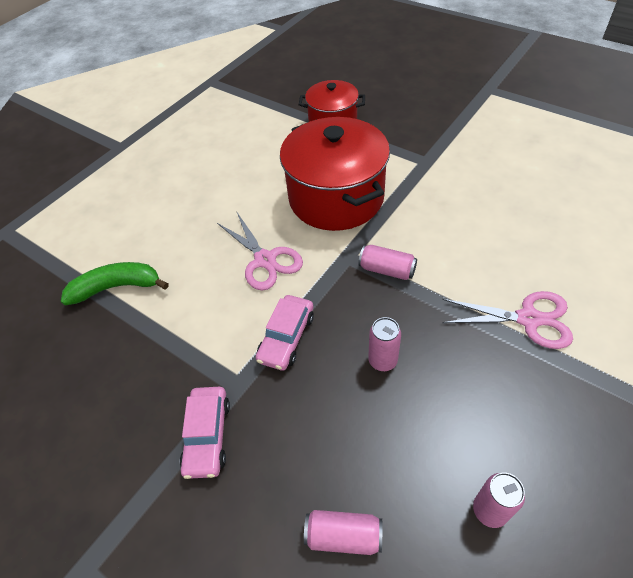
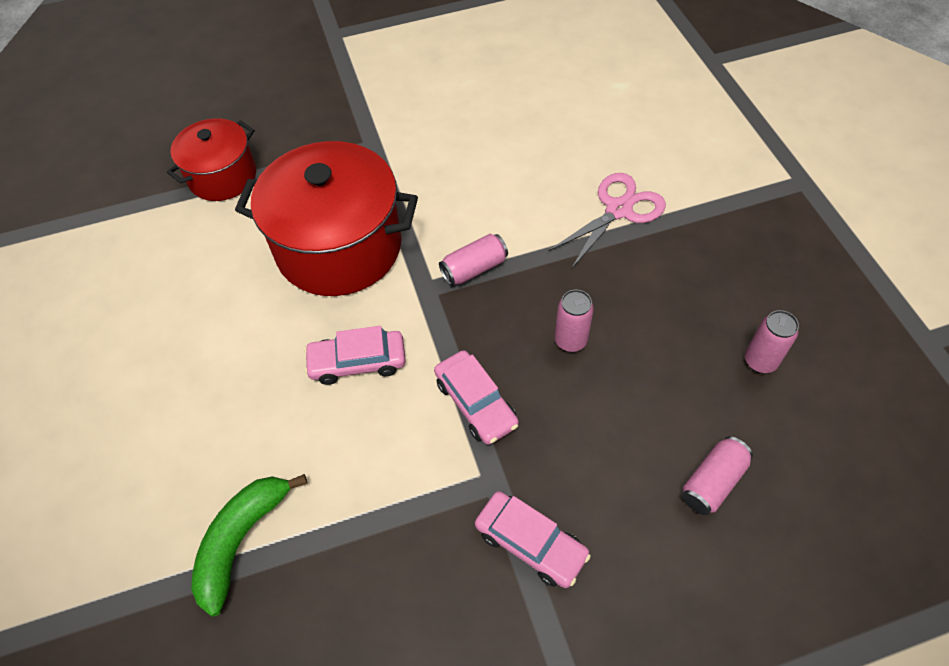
camera: 55 degrees left, 5 degrees up
(265, 260) = (357, 362): pink scissors -> pink car

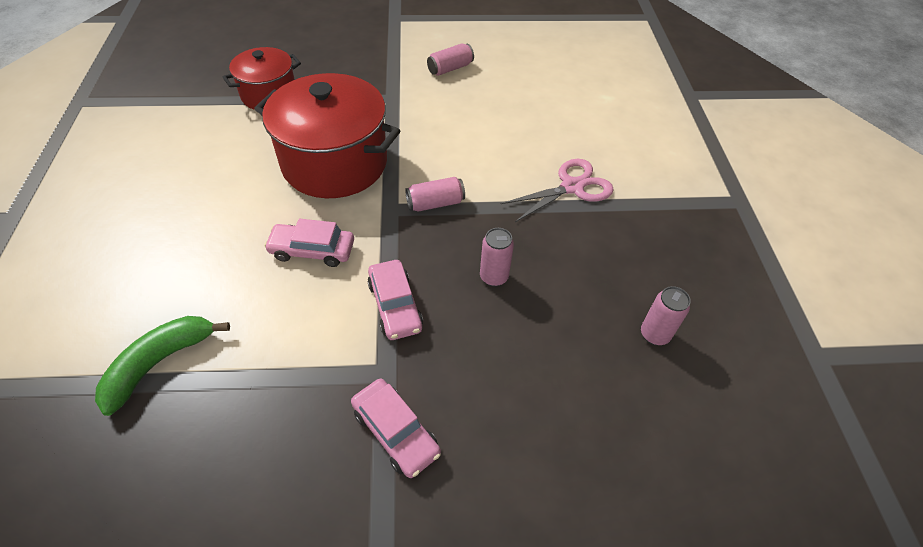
camera: 10 degrees right, 5 degrees down
(712, 482) = (576, 424): pink can -> pink can (450, 68)

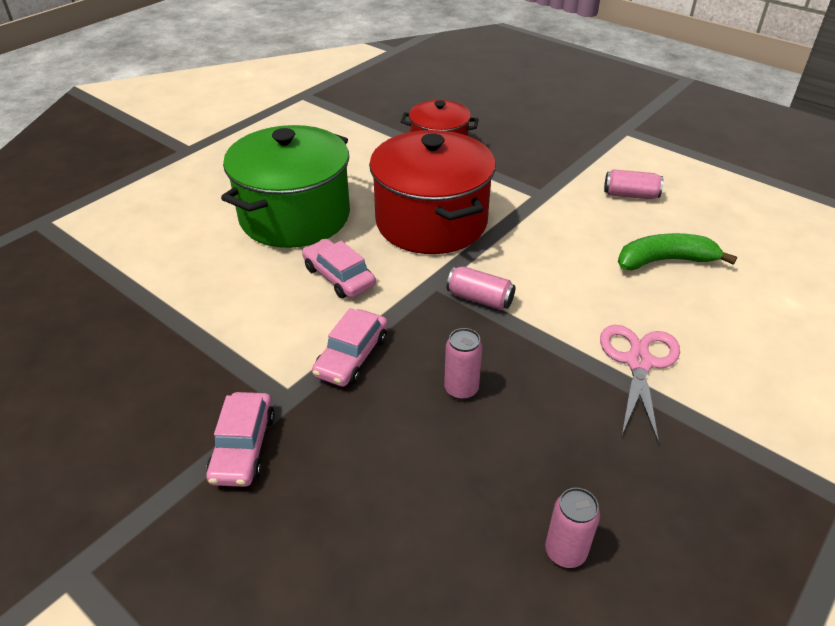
camera: 45 degrees right, 10 degrees down
(159, 363) = (161, 289): green banana -> green banana (665, 260)
(211, 221) = (295, 216): none -> green pot
(572, 187) = (638, 362): pink scissors -> pink scissors turned 90 degrees counterclockwise

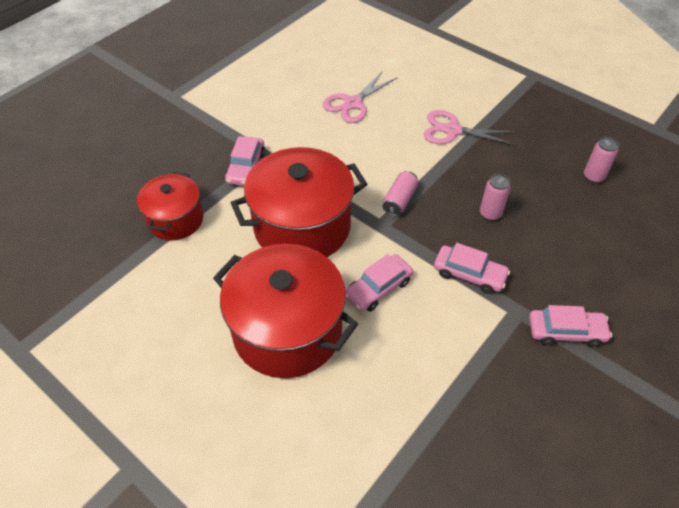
camera: 90 degrees left, 10 degrees up
(295, 216) = (287, 330): green pot -> red pot
(520, 182) = (246, 167): none -> pink car
(630, 195) = (272, 107): pink can -> none
(665, 260) = (353, 103): green banana -> pink scissors

